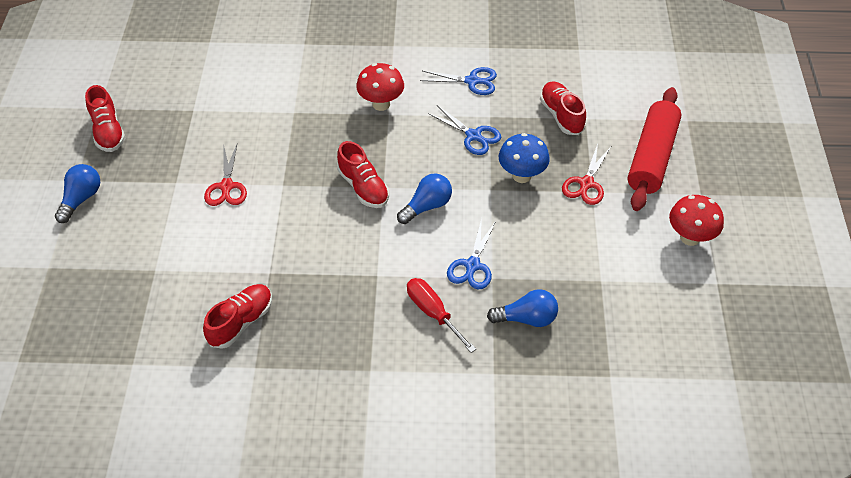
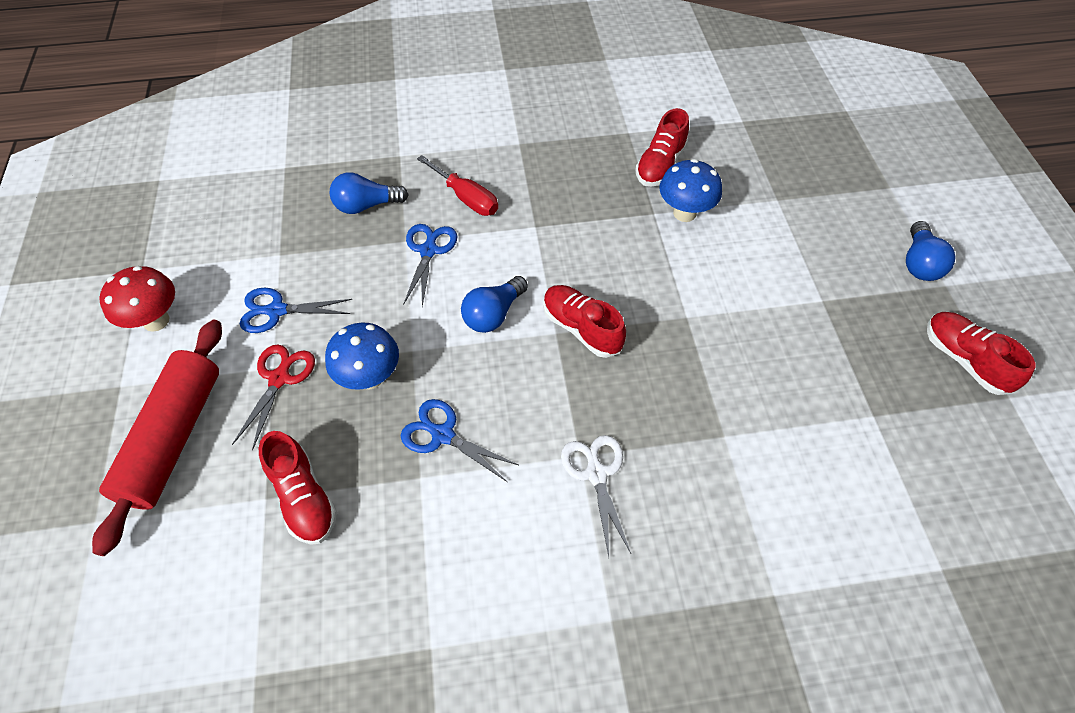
camera: 170 degrees right, 5 degrees up
(226, 186) = (756, 304): red scissors -> none
(243, 268) = (684, 213): none -> blue mushroom
(381, 104) = (596, 474): red mushroom -> white scissors
(472, 81) = (455, 550): blue scissors -> blue scissors (277, 311)

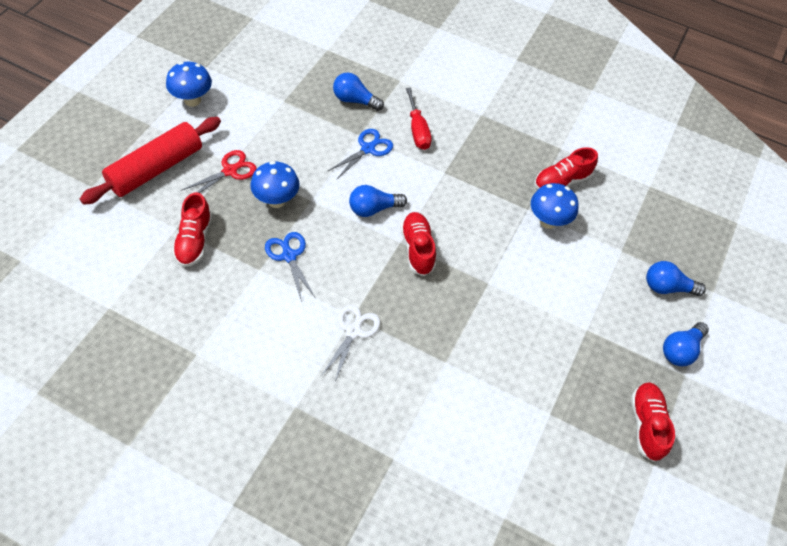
camera: 30 degrees right, 0 degrees up
(156, 321) = (192, 100): red mushroom -> blue mushroom
(277, 311) = (257, 132): blue scissors -> none
(849, 209) = (667, 287): none -> blue light bulb

